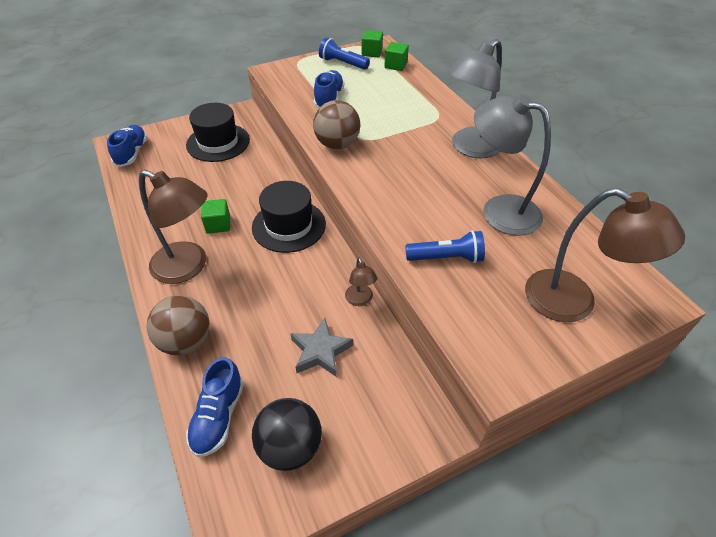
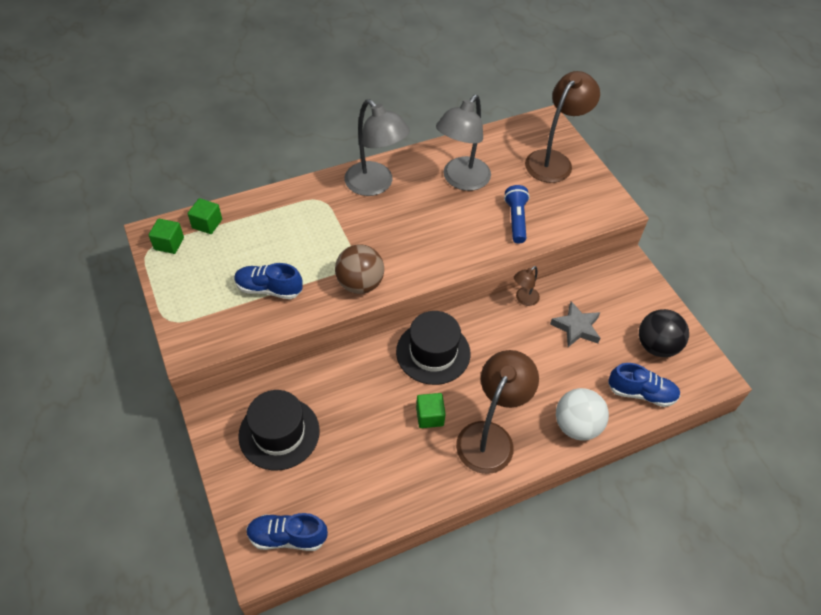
camera: 90 degrees left, 5 degrees up
(186, 341) = (576, 426): brown ball -> white ball
(342, 63) = (189, 274): blue flashlight -> none
(360, 300) = (523, 299): brown lamp -> brown lamp turned 150 degrees clockwise

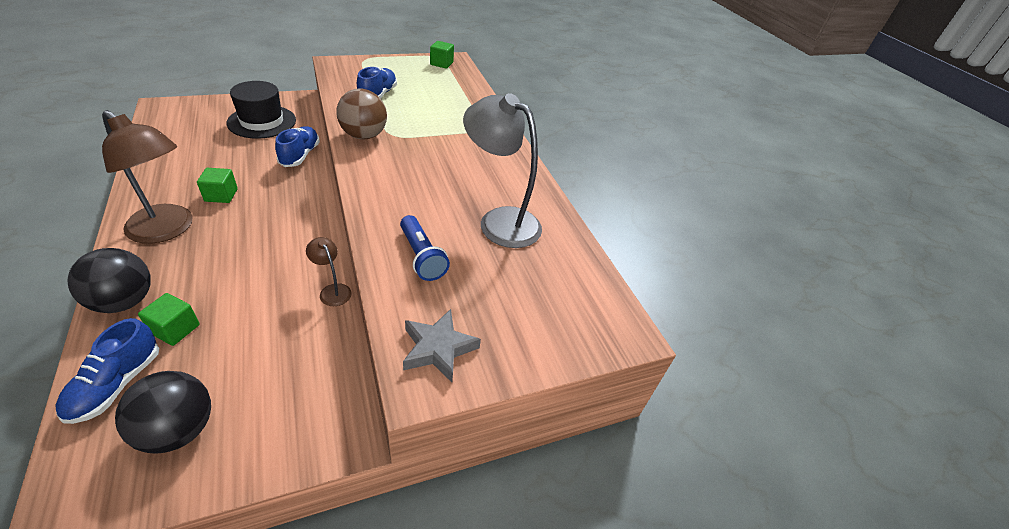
camera: 90 degrees right, 10 degrees down
(207, 224) = (459, 78): green cube -> green cube (175, 329)
(287, 537) = (170, 117): blue shoe -> blue shoe (300, 155)
(375, 185) = (497, 160): grey lamp -> none
(433, 352) = (293, 208): black hat -> none
(516, 220) = (422, 257): blue flashlight -> blue flashlight turned 60 degrees clockwise
(553, 160) = (537, 322): brown lamp -> none
(576, 327) = (264, 334): grey star -> grey star (438, 348)
(576, 426) = (124, 301): white ball -> black ball

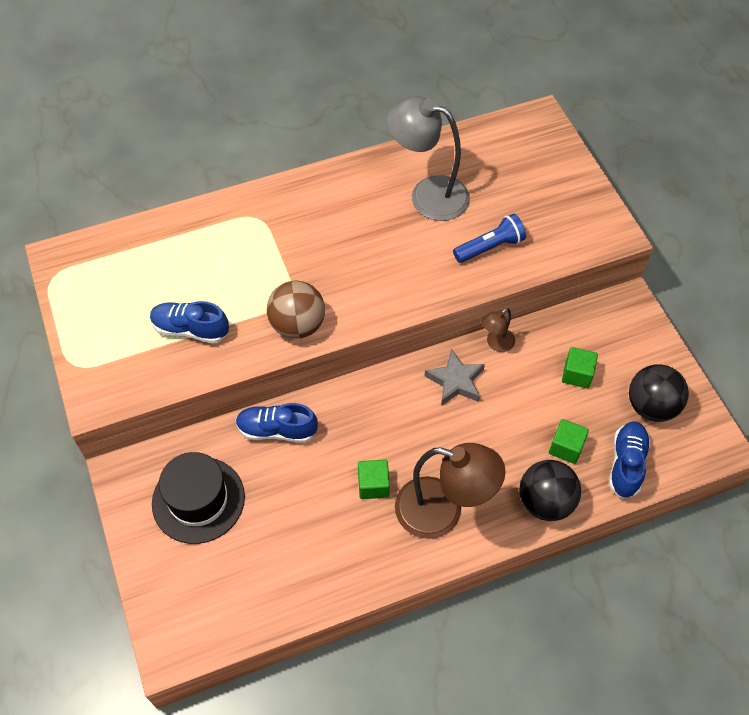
camera: 85 degrees left, 15 degrees up
(116, 384) = (626, 464): blue shoe -> blue shoe turned 90 degrees counterclockwise
(168, 230) = (442, 512): brown lamp -> brown lamp turned 75 degrees clockwise
(438, 348) = (584, 226): grey star -> grey star (455, 381)
(441, 63) = (76, 270): green cube -> green cube (577, 374)
(499, 221) = (427, 194): grey lamp -> grey lamp turned 75 degrees clockwise

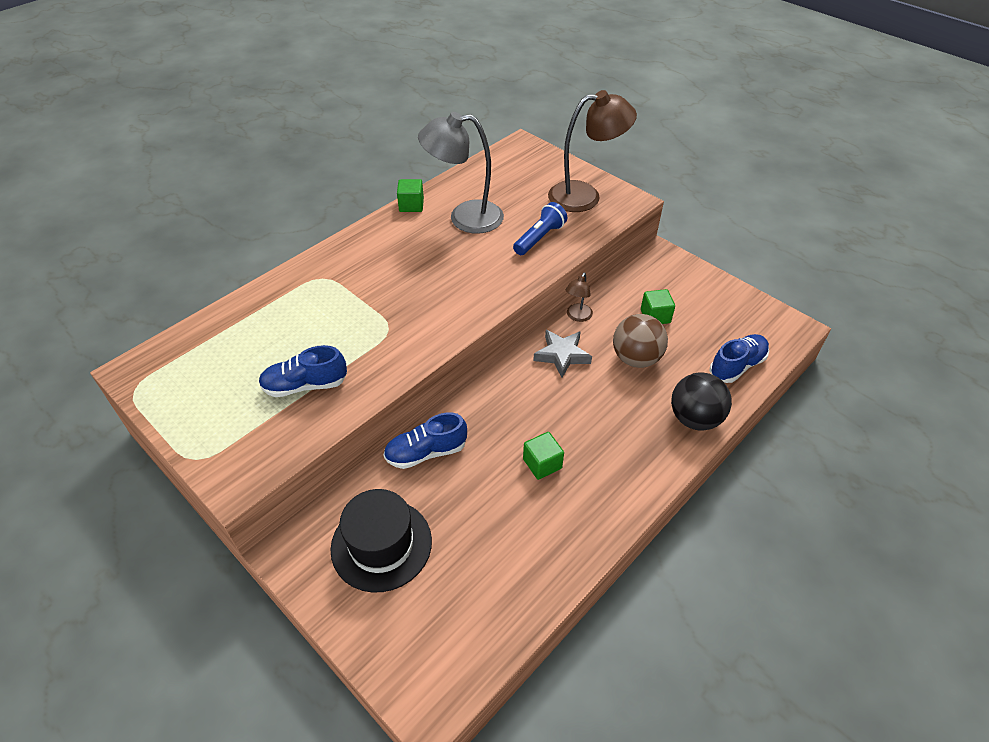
camera: 25 degrees left, 10 degrees down
(297, 325) = (408, 347): brown ball -> brown ball (636, 358)
(442, 512) = (616, 461): brown lamp -> brown lamp (585, 196)
(566, 447) = (683, 371): green cube -> green cube (411, 205)
(626, 464) = (737, 366): blue shoe -> blue shoe turned 60 degrees clockwise
(651, 406) = (726, 318): black ball -> none

